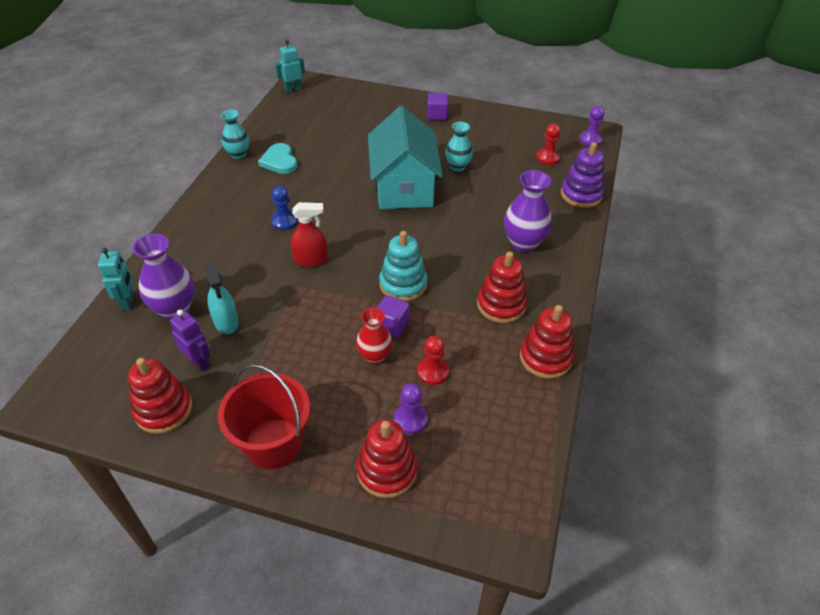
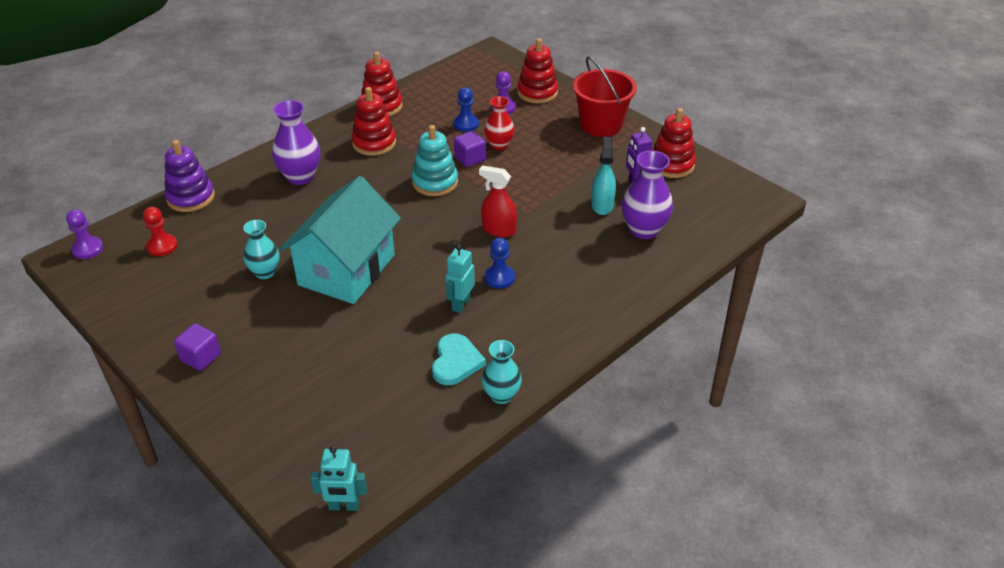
camera: 150 degrees left, 5 degrees down
(128, 301) = (686, 251): turquoise robot -> turquoise robot (460, 304)
(432, 371) = (466, 124): red pawn -> blue pawn

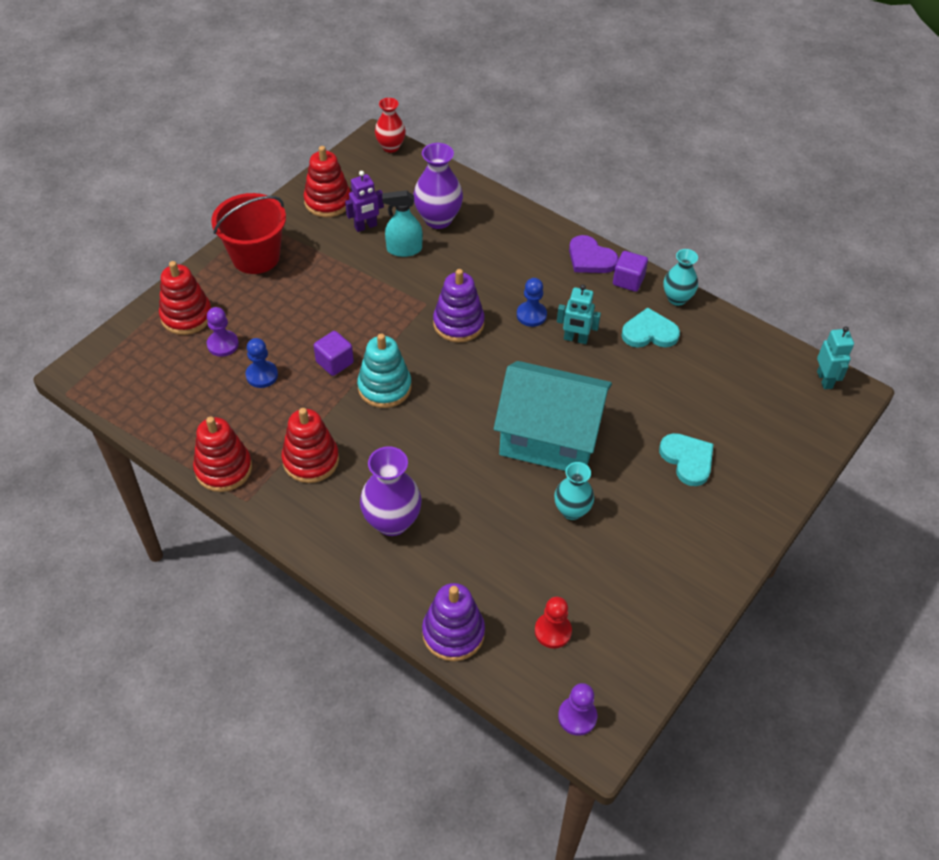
camera: 100 degrees left, 10 degrees up
(201, 357) = (709, 531): purple cube -> purple cube (628, 280)
(284, 359) = (687, 460): none -> turquoise heart
(498, 230) = (458, 323): red spray bottle -> purple stacking toy
(499, 145) = (304, 339): red vase -> red vase (390, 147)
(575, 333) = (590, 258): none -> purple heart

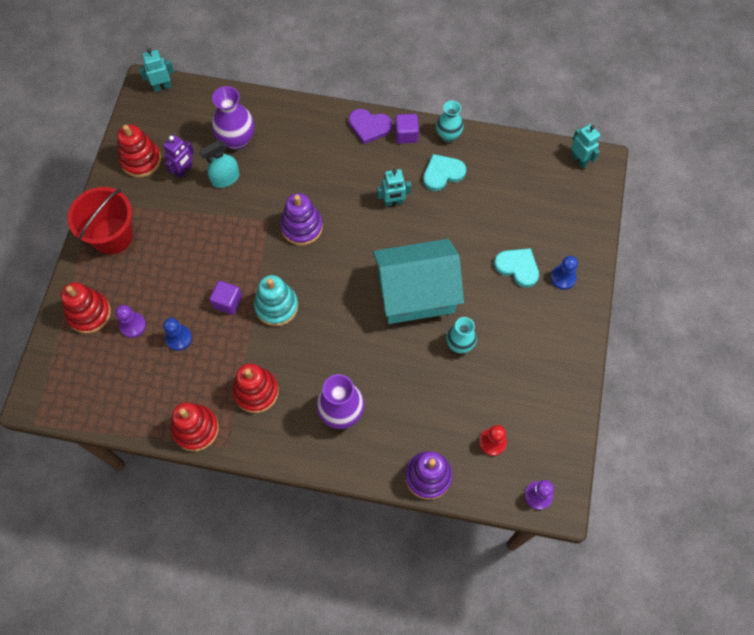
camera: 25 degrees left, 15 degrees up
(390, 147) = (162, 87): red vase -> turquoise robot
(531, 315) = (351, 196): blue pawn -> blue pawn (563, 278)

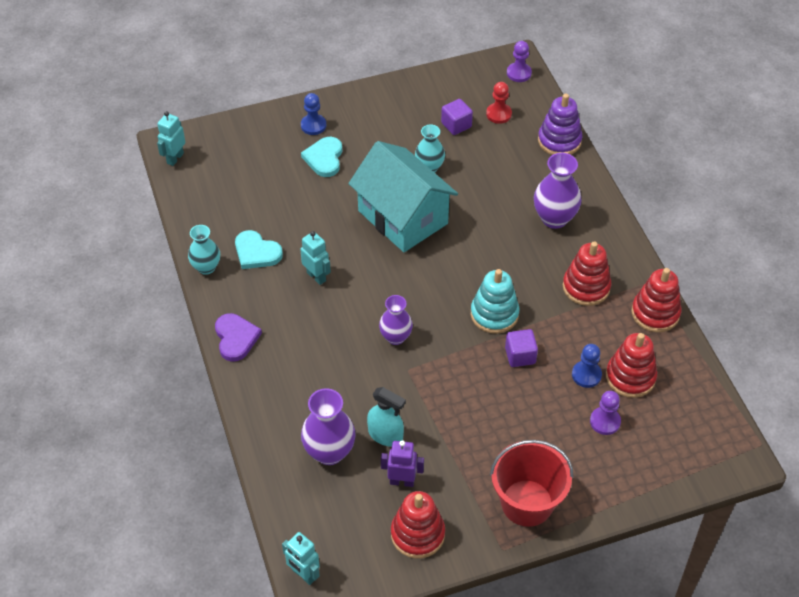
camera: 120 degrees left, 15 degrees down
(89, 313) = (623, 468): red stacking toy -> red stacking toy (630, 377)
(302, 227) = (395, 337): purple stacking toy -> purple vase
(406, 135) = (227, 302): purple cube -> purple cube (456, 125)

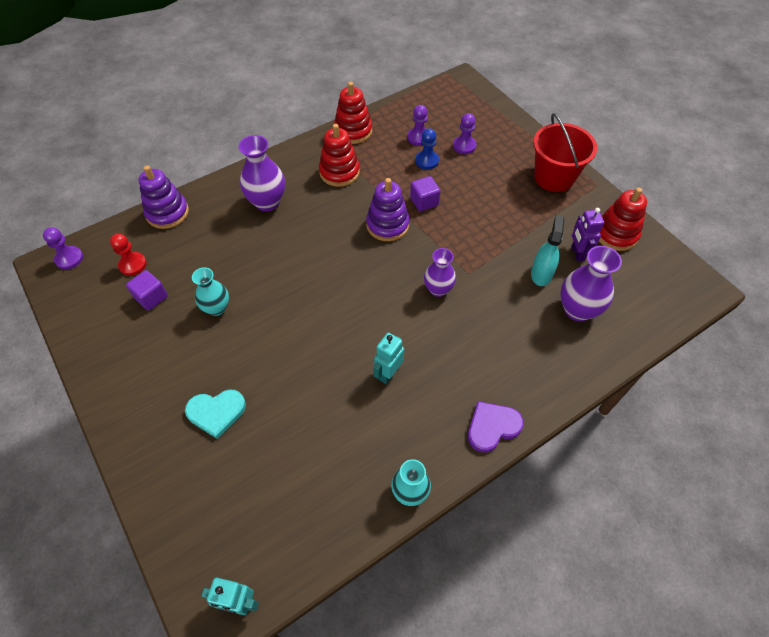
camera: 105 degrees left, 5 degrees up
(256, 252) = (373, 443): turquoise heart -> none
(304, 574) = (694, 298): turquoise robot -> none
(313, 125) = (162, 440): blue pawn -> none
(403, 217) = (290, 316): turquoise house -> none
(494, 314) = (387, 225): turquoise stacking toy -> purple stacking toy
(630, 377) = (418, 137): red stacking toy -> purple pawn

